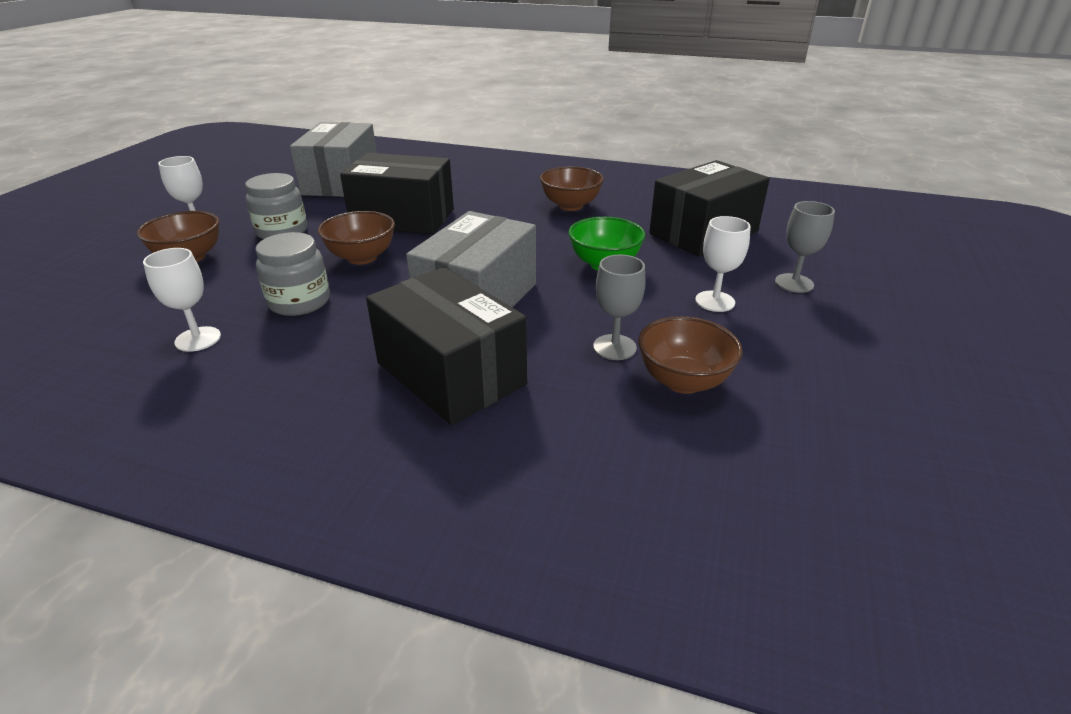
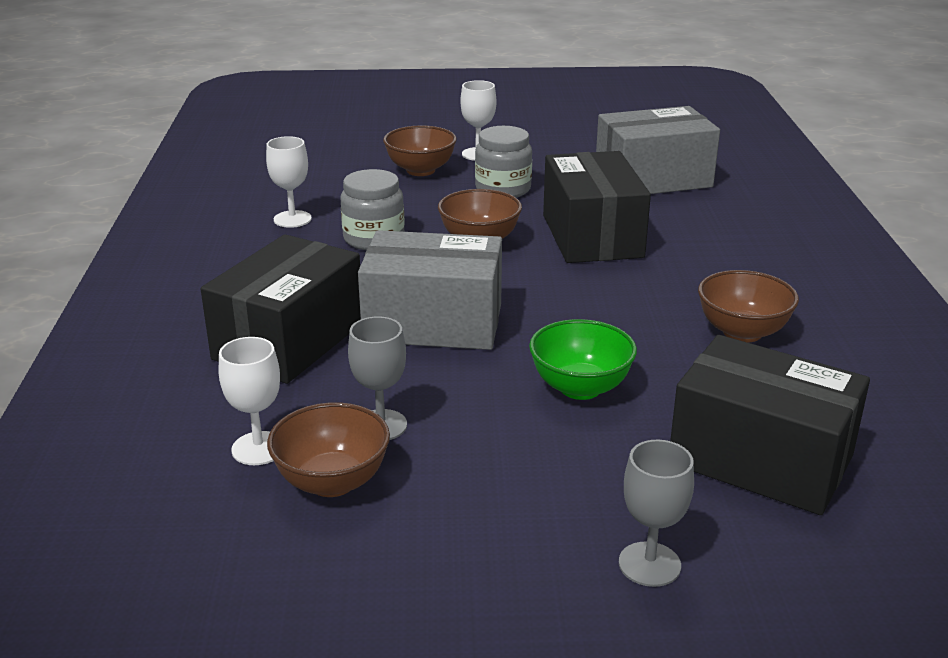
camera: 70 degrees right, 5 degrees down
(715, 301) = (538, 489): white goblet -> white goblet (259, 448)

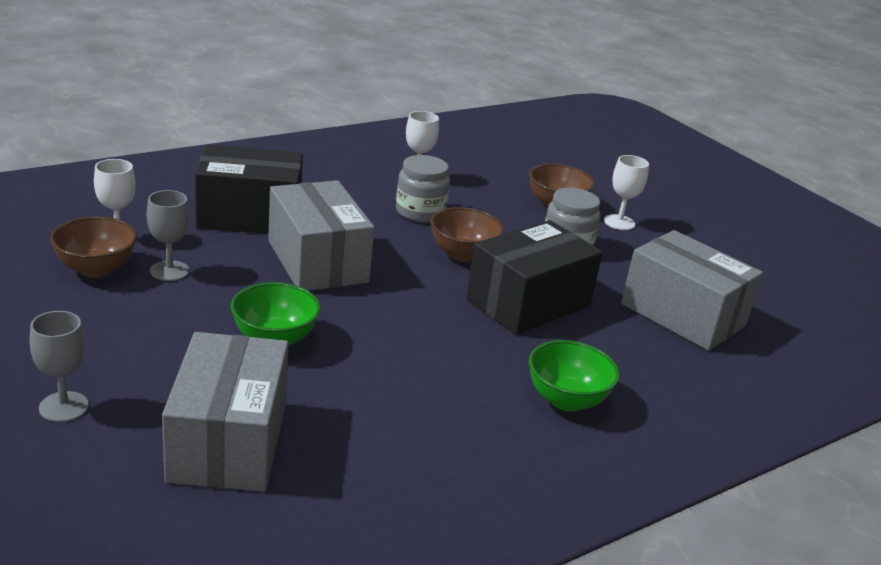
camera: 55 degrees right, 0 degrees up
(742, 332) = (429, 406): brown bowl -> none
(758, 266) = (566, 400): none -> green bowl
(760, 459) = (228, 441): black box -> grey box

